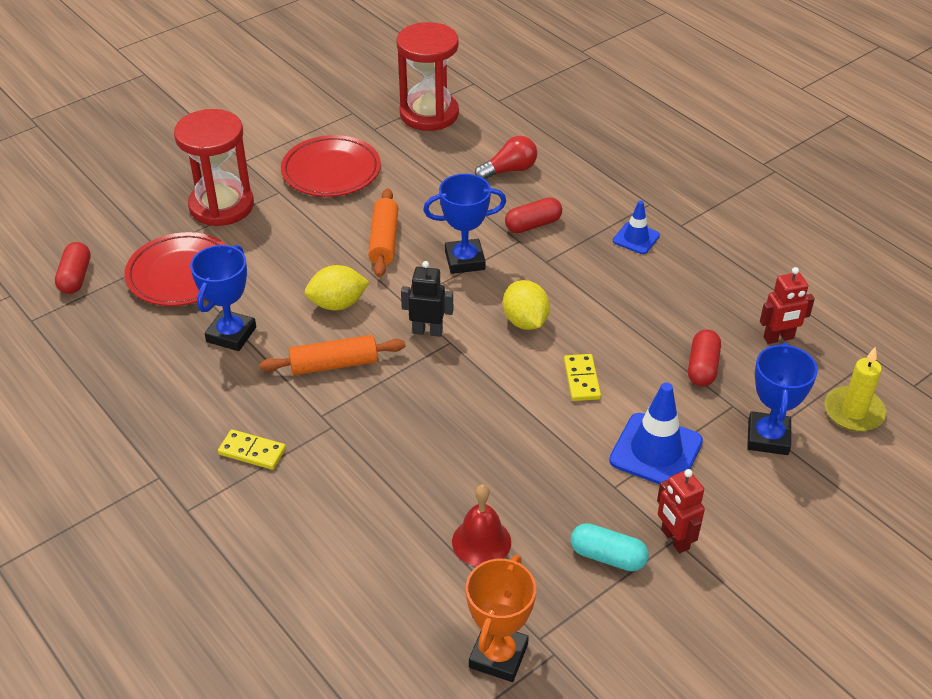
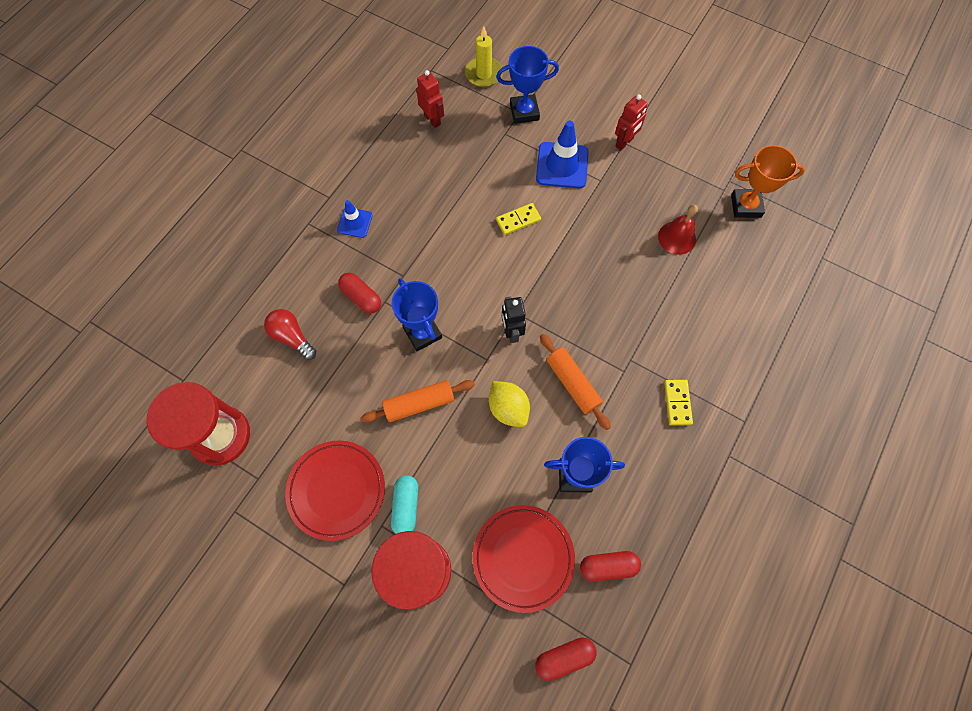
camera: 110 degrees left, 25 degrees up
(525, 321) = (475, 270): yellow lemon -> none
(608, 557) = (653, 171): turquoise capsule -> turquoise capsule (406, 506)
(702, 367) = (477, 155): red capsule -> red capsule (608, 566)

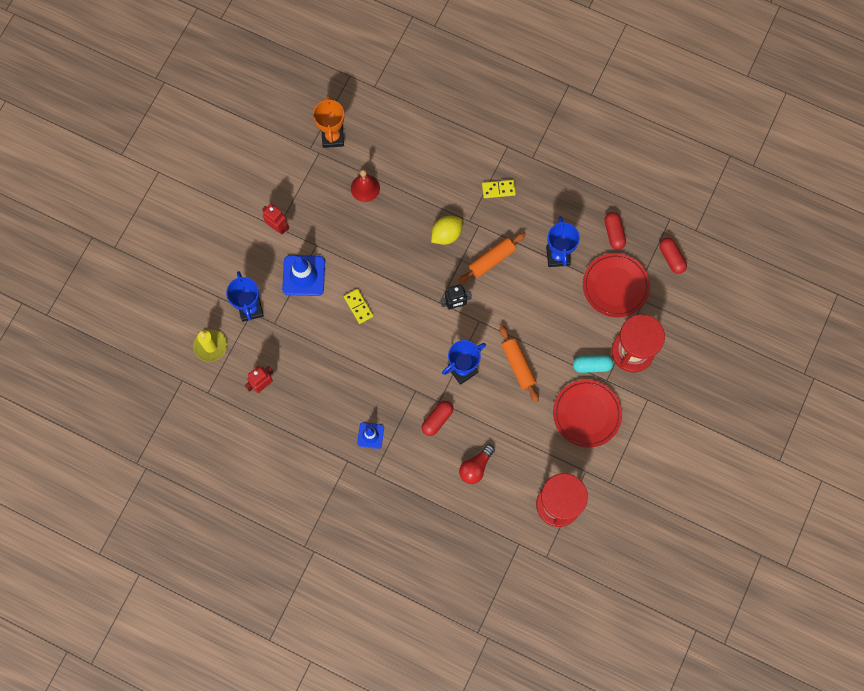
camera: 95 degrees left, 5 degrees up
(508, 408) = (515, 303): yellow lemon -> yellow lemon (446, 234)

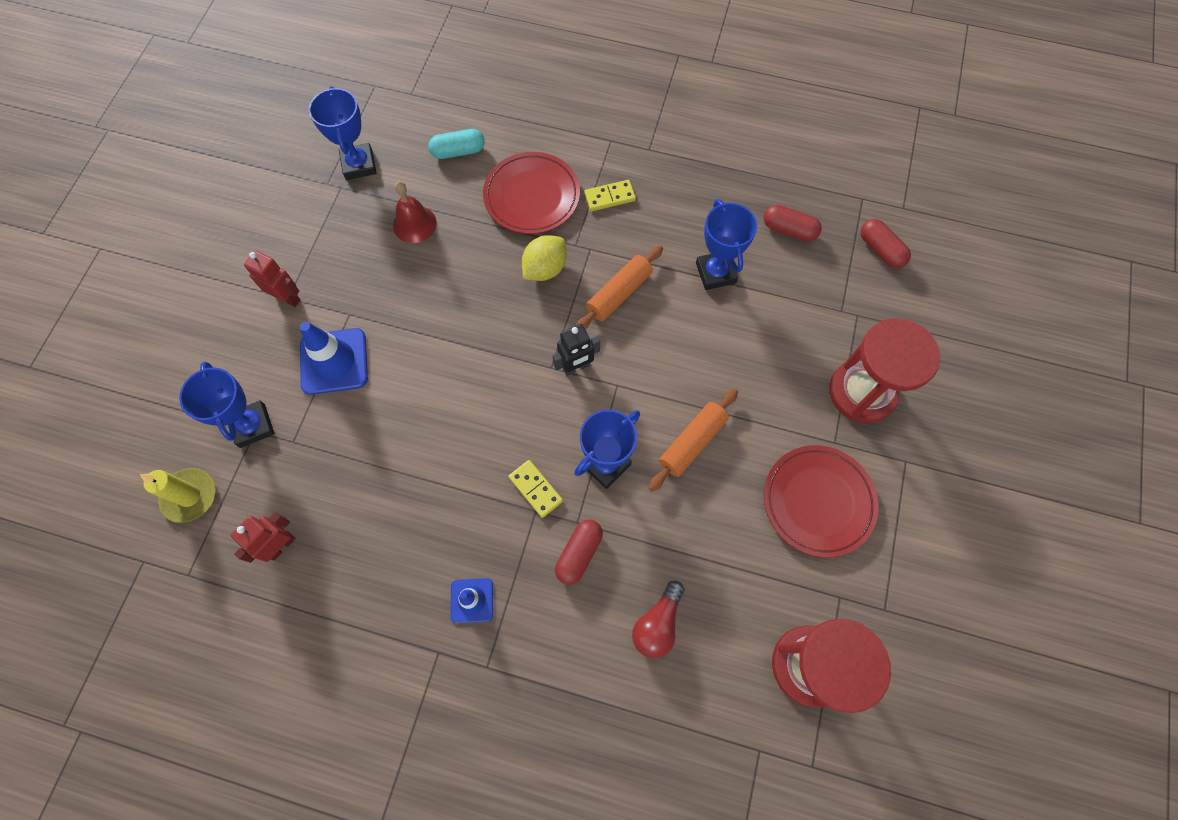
camera: 10 degrees left, 5 degrees down
(333, 137) = (359, 165): orange trophy -> blue trophy
(358, 306) = (425, 394): yellow domino -> yellow domino (535, 489)
(518, 365) = (692, 442): orange rolling pin -> orange rolling pin turned 75 degrees clockwise
(592, 365) = (806, 423): turquoise capsule -> turquoise capsule (458, 151)
(614, 233) = (789, 229): red capsule -> red capsule turned 45 degrees counterclockwise
(615, 286) = (810, 301): red plate -> red plate (532, 196)

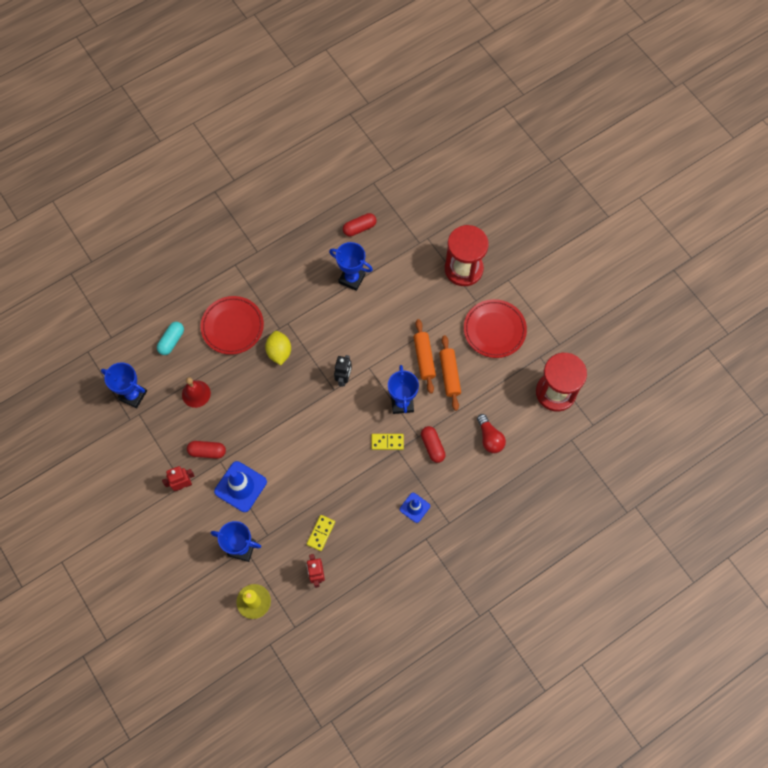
camera: 50 degrees left, 0 degrees up
(610, 197) = (267, 291): yellow domino -> yellow domino (321, 533)
(619, 294) = (323, 329): orange rolling pin -> orange rolling pin (449, 375)
(880, 250) = (405, 199): red capsule -> red capsule (207, 451)

